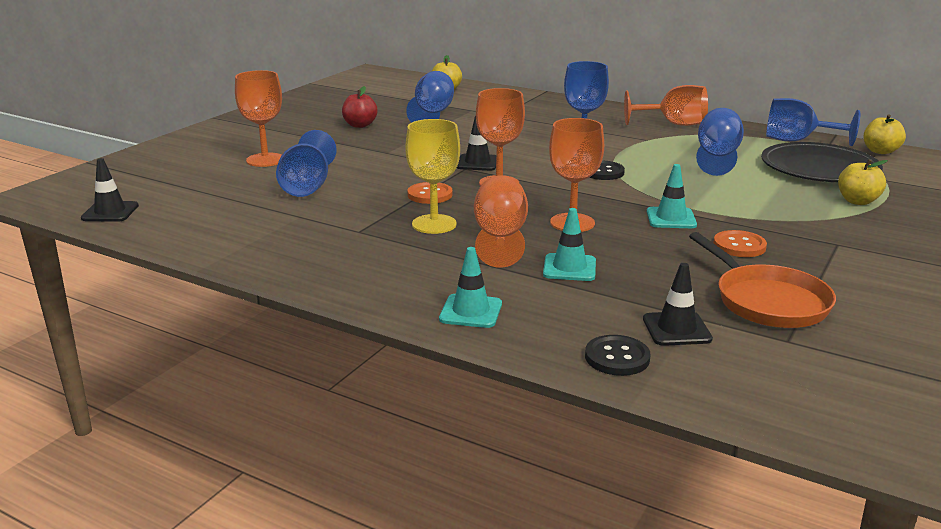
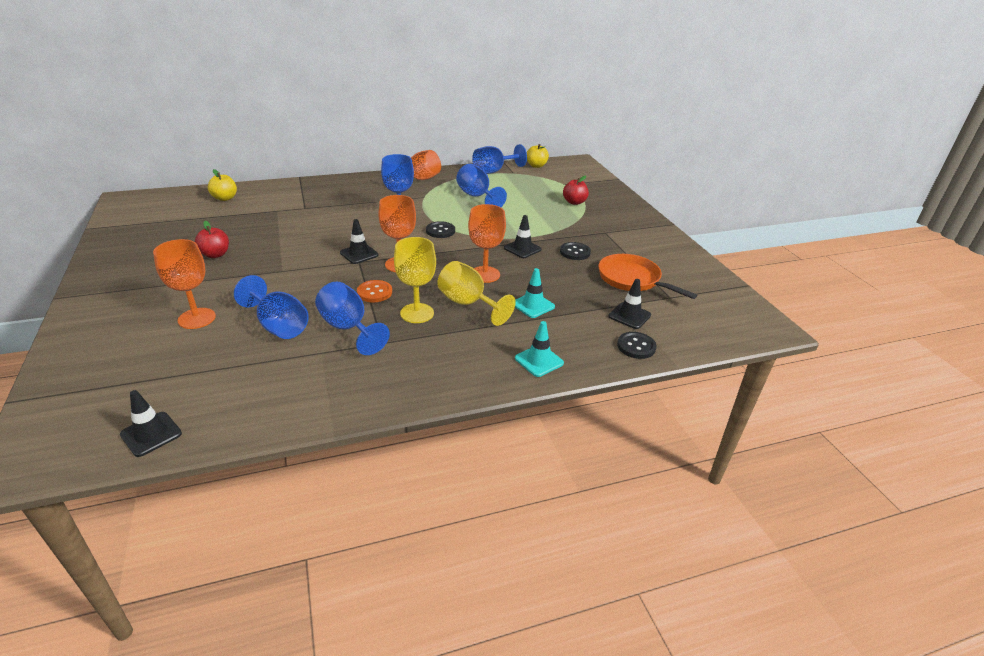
camera: 50 degrees left, 10 degrees up
(432, 114) = (254, 224): blue goblet -> blue goblet (348, 328)
(500, 238) = (468, 304): orange goblet -> yellow goblet
(671, 218) = (522, 249): turquoise traffic cone -> black traffic cone
(739, 246) = (575, 252): orange button -> black button
(767, 301) = (632, 279): orange pan -> orange pan turned 150 degrees counterclockwise
(819, 168) = (530, 187): black plate -> none
(857, 201) = (574, 202): yellow apple -> red apple

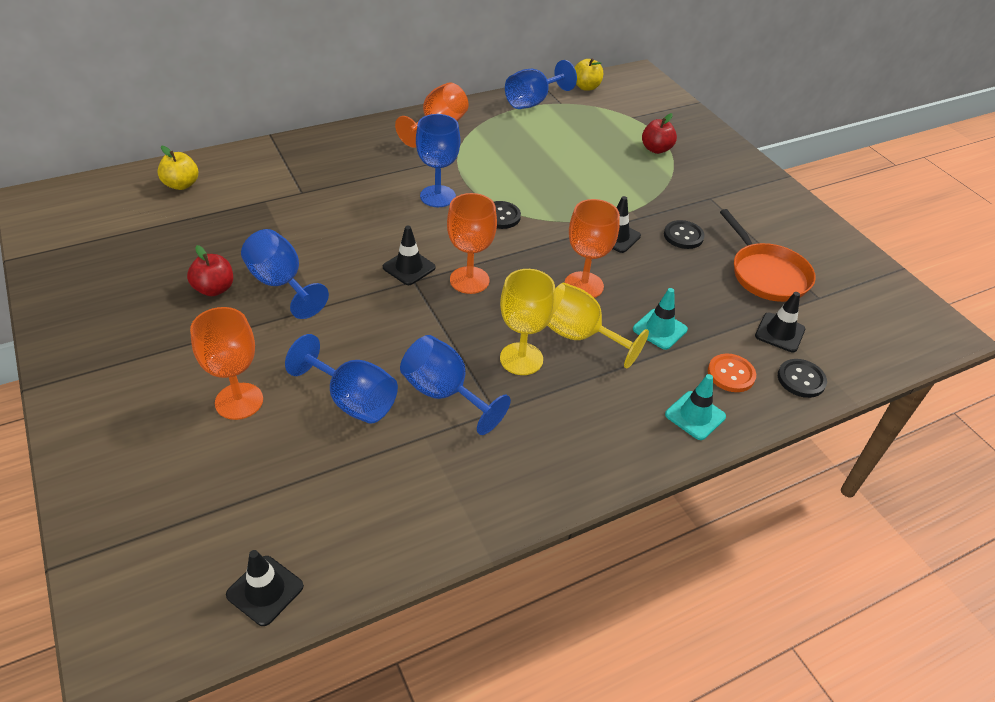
camera: 10 degrees left, 10 degrees up
(374, 292) = (454, 331): orange button -> orange button (731, 374)
(477, 197) = (527, 151): blue goblet -> blue goblet (281, 284)
(632, 279) = (766, 274): orange pan -> orange pan turned 150 degrees counterclockwise

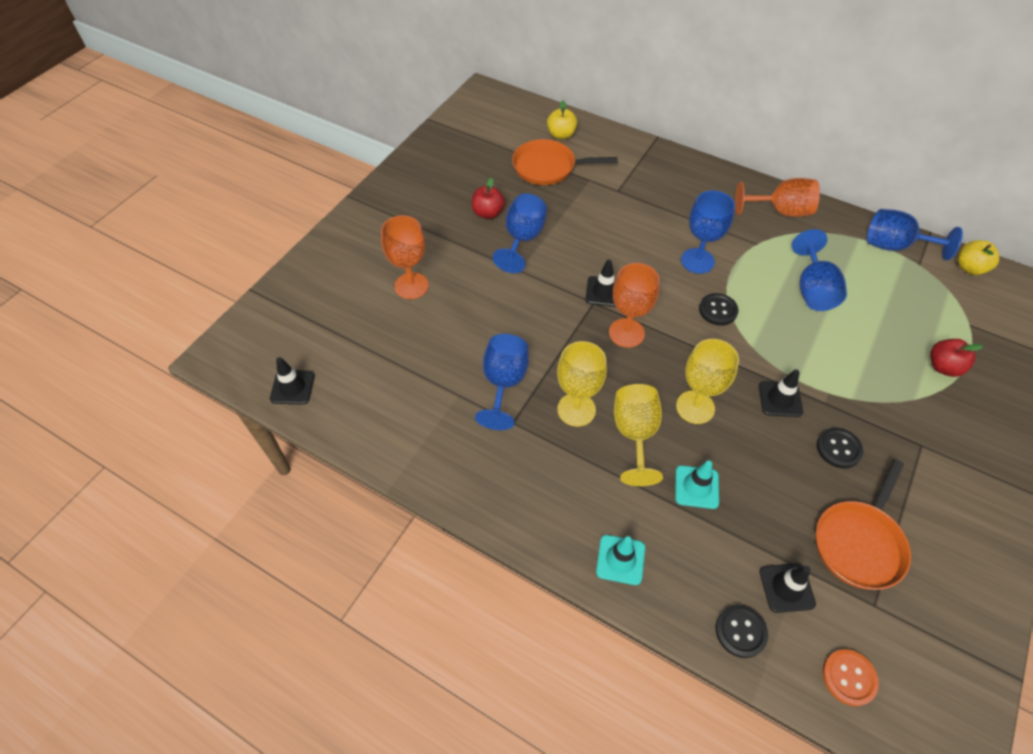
camera: 60 degrees right, 10 degrees up
(212, 216) = (548, 167): none -> orange pan
(353, 400) = (457, 339): blue goblet -> blue goblet (812, 290)
(584, 285) = (695, 407): orange goblet -> yellow goblet
(731, 374) = (693, 567): orange button -> orange button (849, 677)

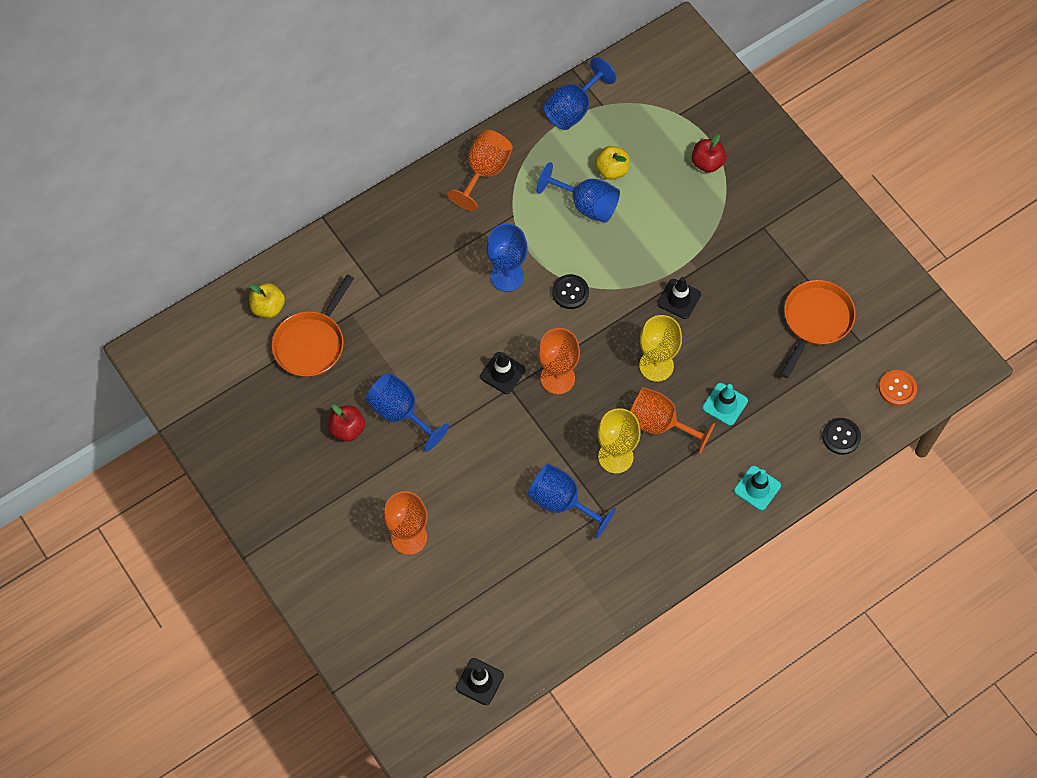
camera: 65 degrees left, 10 degrees up
(635, 434) = (659, 424): yellow goblet -> orange goblet
(786, 588) = (825, 389): black traffic cone -> none
(838, 448) = (740, 286): black button -> none
(859, 542) = (815, 321): orange pan -> orange pan turned 120 degrees counterclockwise
(969, 268) = (626, 71): yellow apple -> yellow apple (611, 170)

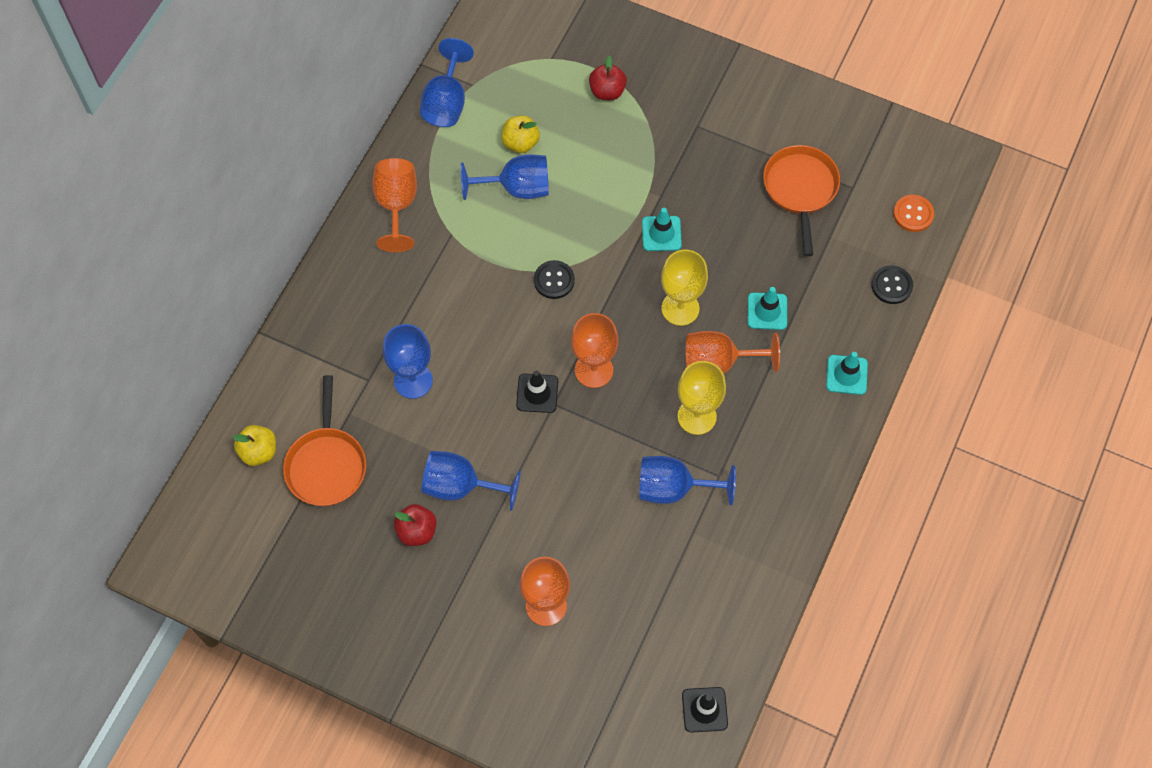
camera: 30 degrees left, 0 degrees up
(507, 276) = (482, 296): blue goblet -> blue goblet (413, 381)
(679, 299) = (661, 233): black traffic cone -> turquoise traffic cone

